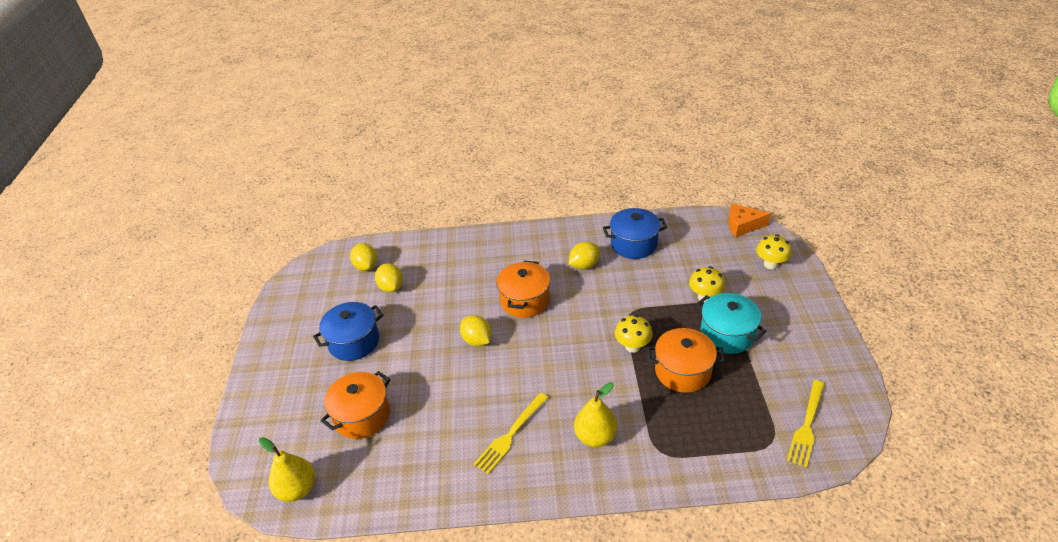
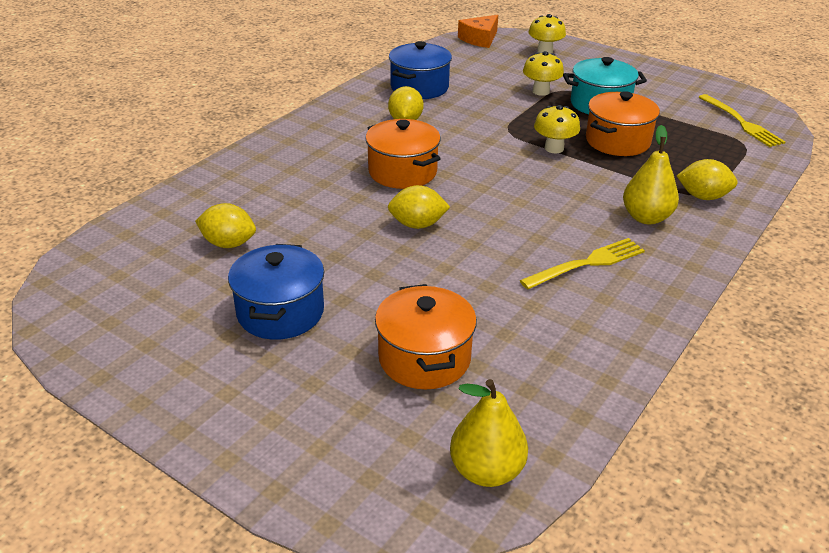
camera: 55 degrees left, 5 degrees down
(366, 266) = (153, 246): yellow lemon -> yellow lemon (703, 196)
(510, 435) = (586, 263): yellow fork -> yellow fork turned 105 degrees counterclockwise

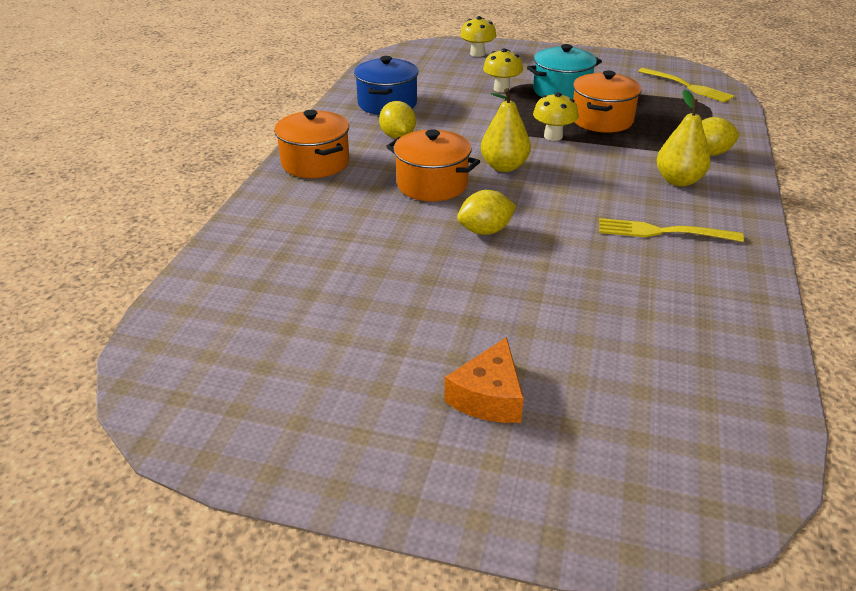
camera: 20 degrees left, 0 degrees up
(228, 243) = (309, 293): yellow lemon -> none
(280, 312) = (417, 349): blue pot -> none
(424, 358) = (592, 356): orange pot -> orange pot (315, 163)
(480, 39) = (410, 51): orange cheese -> orange cheese (488, 396)
(486, 470) = (733, 448): yellow pear -> yellow pear (504, 166)
(586, 263) = (663, 232): yellow fork -> yellow fork turned 120 degrees counterclockwise

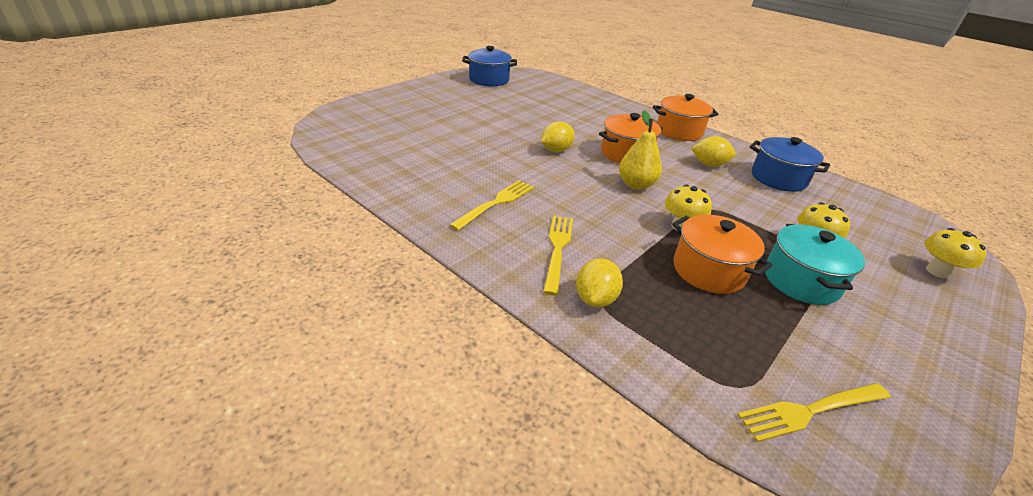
camera: 115 degrees right, 0 degrees up
(243, 400) = (489, 80): none -> blue pot
(485, 231) = (556, 150): yellow lemon -> yellow lemon turned 45 degrees clockwise
(488, 396) = (434, 110): orange cheese -> none
(678, 181) = (557, 249): yellow pear -> yellow fork

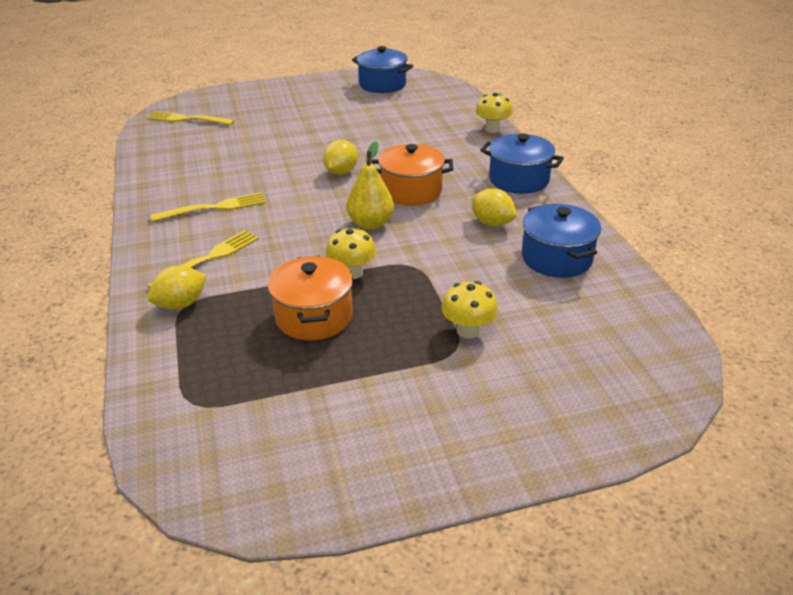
camera: 35 degrees right, 0 degrees up
(556, 150) = (341, 172): yellow lemon -> yellow lemon turned 60 degrees counterclockwise
(679, 131) = (519, 180): orange pot -> blue pot
(801, 281) = (393, 355): turquoise pot -> none
(811, 411) = (220, 441): yellow fork -> yellow fork (187, 119)
(937, 271) = (580, 404): yellow mushroom -> yellow mushroom (492, 129)

